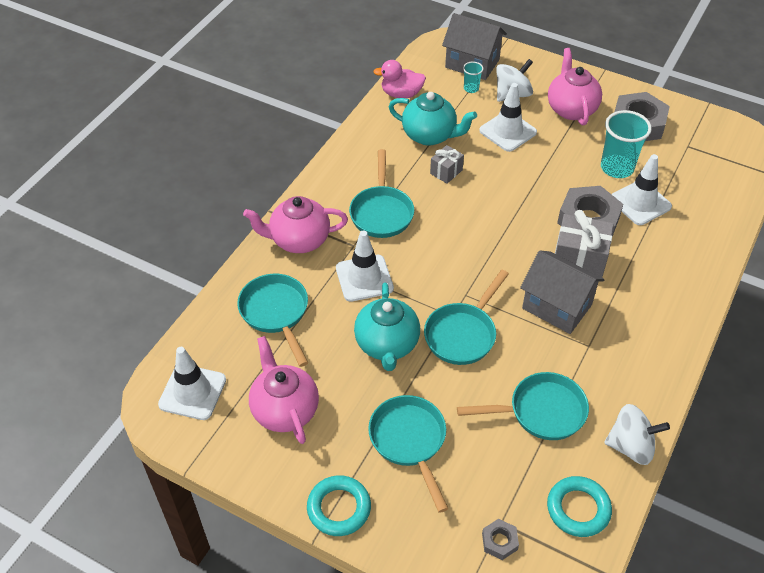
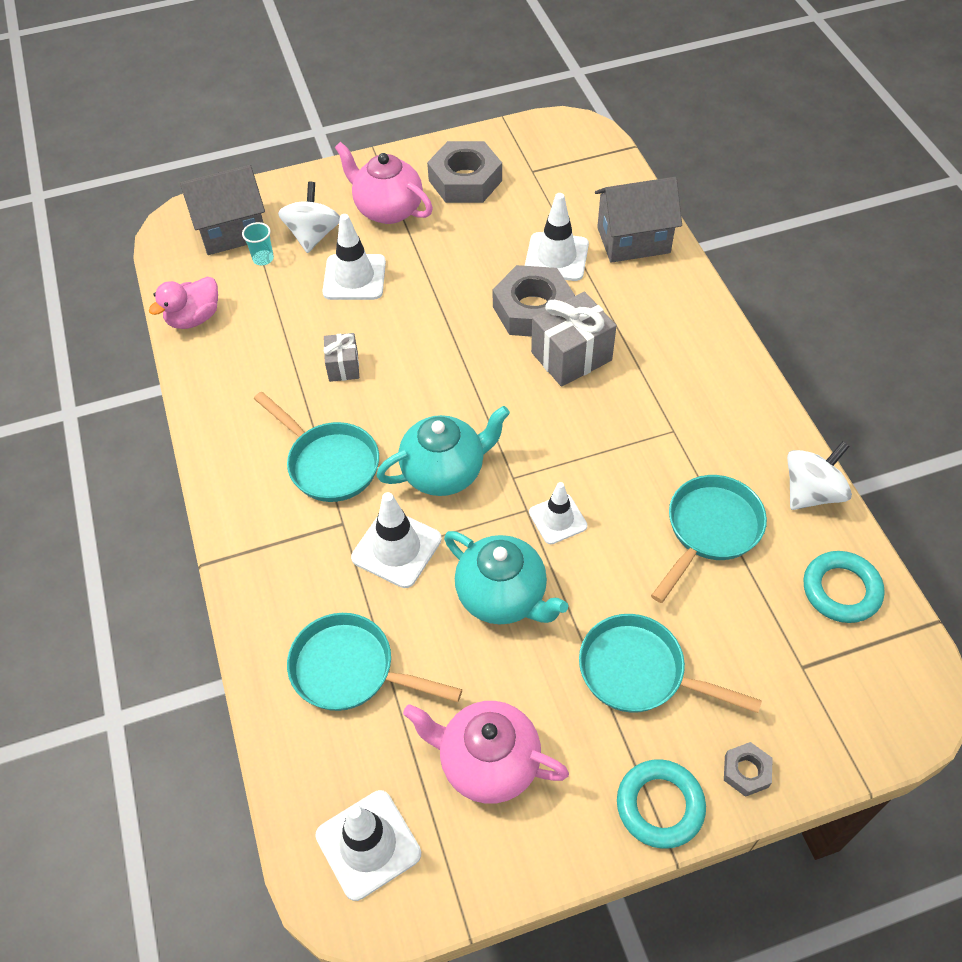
camera: 45 degrees left, 5 degrees up
(298, 240) = (277, 569): pink teapot -> none
(430, 135) = (280, 340): turquoise teapot -> turquoise teapot (445, 472)
(463, 334) = (558, 519): turquoise pan -> white traffic cone
(499, 541) = (822, 686): grey nut -> grey nut (746, 771)
(556, 306) = (605, 417): grey house -> grey house (633, 240)
(617, 168) = (498, 238): turquoise cup -> none

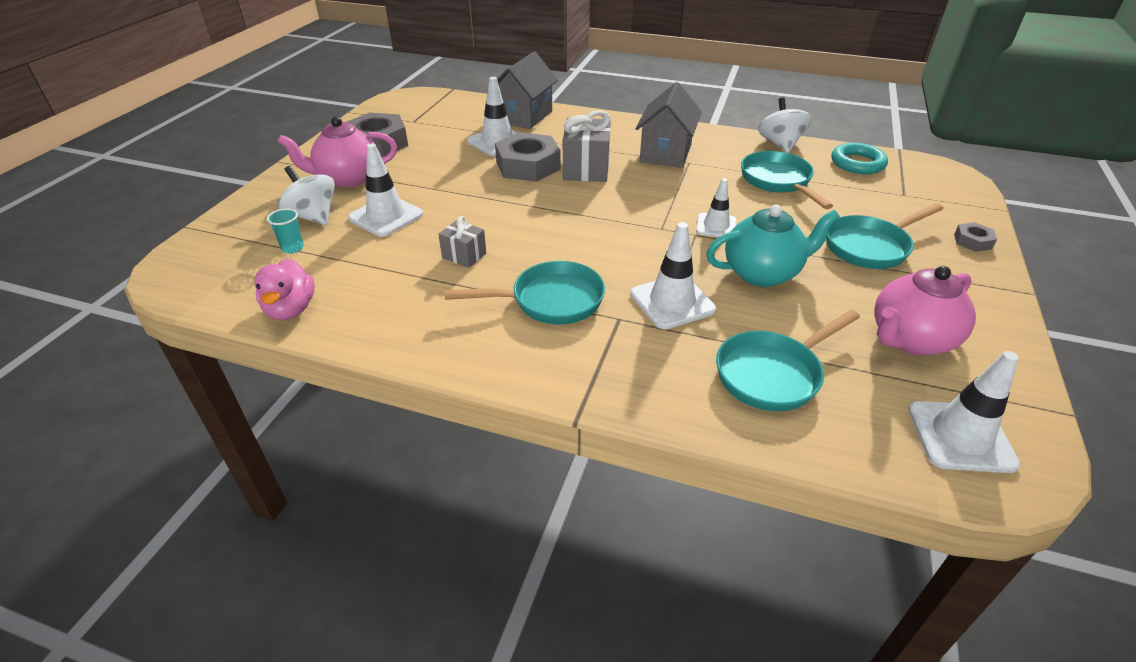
camera: 55 degrees left, 15 degrees down
(232, 231) = (235, 251): grey house -> grey house (666, 153)
(445, 472) = (624, 252): turquoise teapot -> none
(660, 806) = (985, 282): turquoise ring -> none

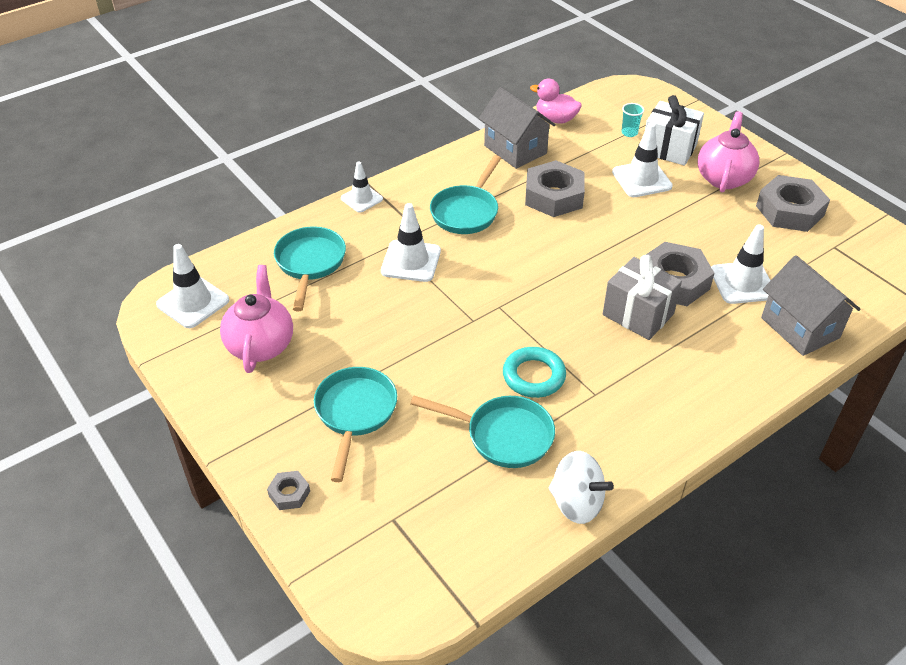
camera: 125 degrees right, 5 degrees up
(313, 217) = (669, 149): white spinning top -> white gift
(464, 255) = (554, 196): grey gift -> grey nut
(666, 153) = (628, 389): grey house -> grey house (515, 150)
(716, 226) = (472, 339): white traffic cone -> white traffic cone (361, 199)
(762, 273) = (392, 324): turquoise teapot -> none
(857, 163) = (479, 538): turquoise ring -> turquoise ring (533, 376)

